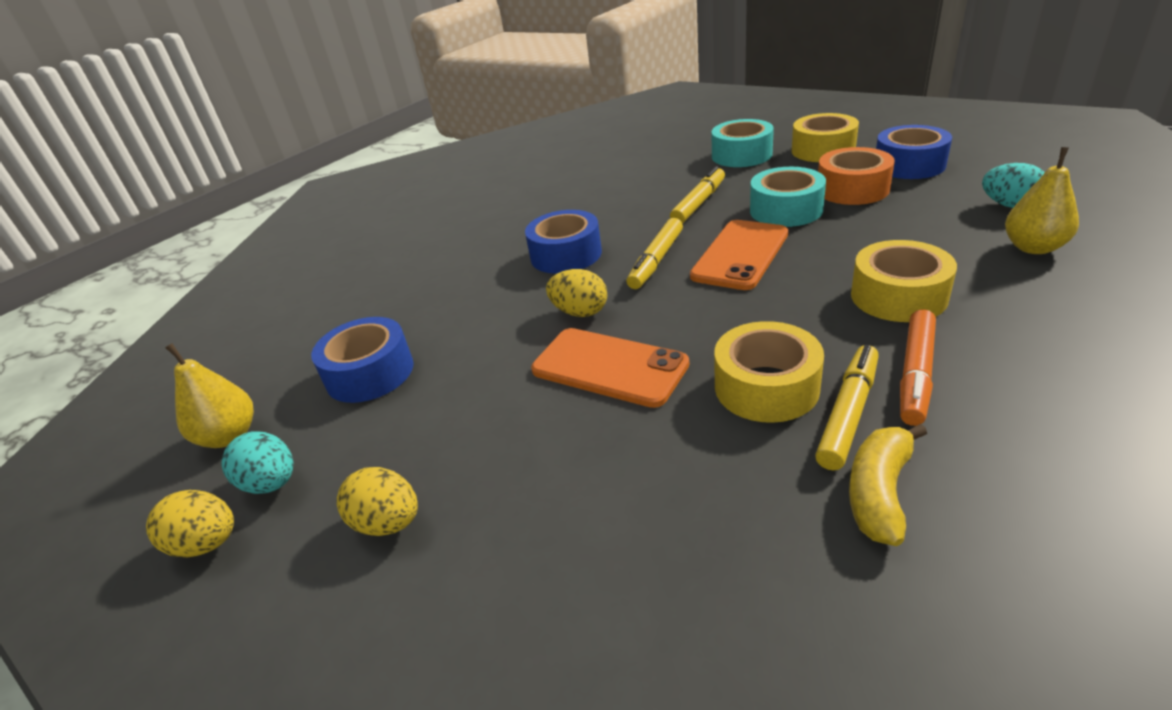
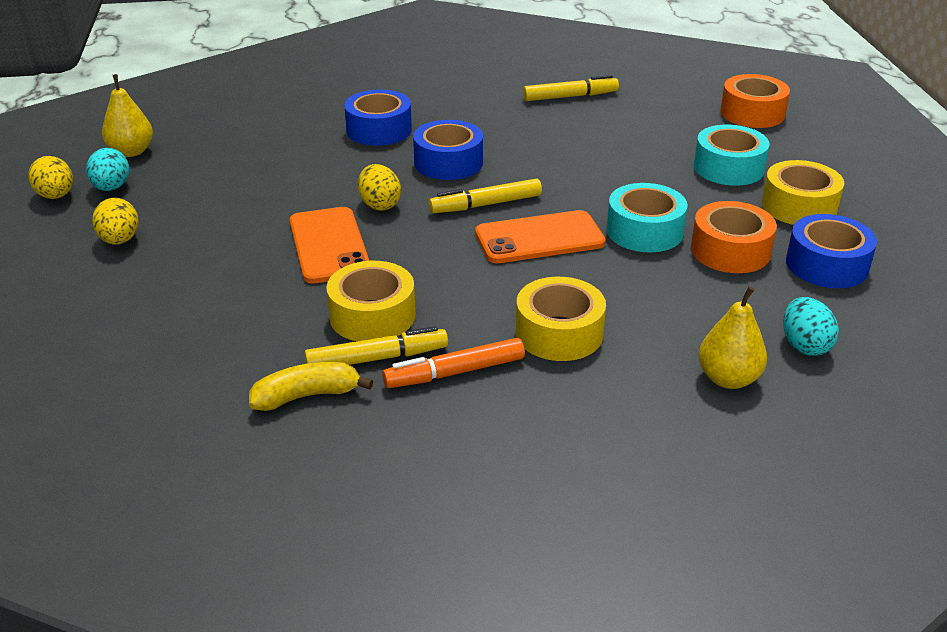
camera: 40 degrees right, 0 degrees up
(370, 373) = (230, 163): blue tape -> blue tape (379, 130)
(684, 126) = (752, 113): none -> orange tape
(698, 203) = (604, 184): yellow marker -> yellow marker (569, 96)

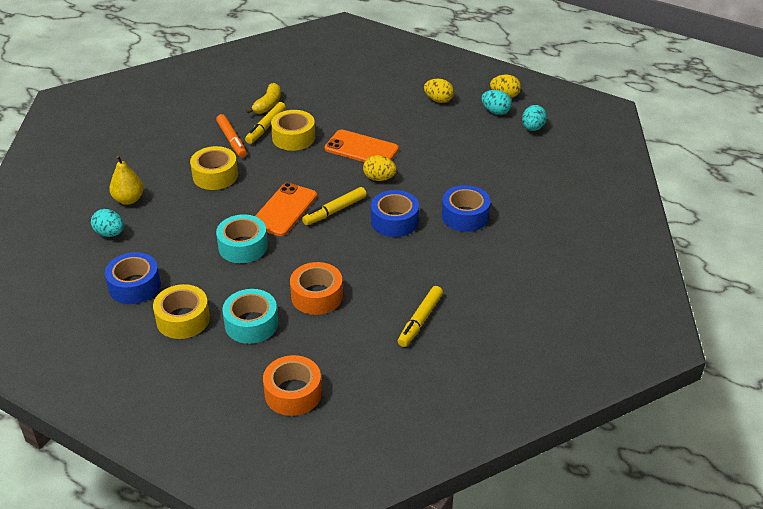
camera: 130 degrees right, 5 degrees up
(131, 152) = (532, 128): yellow pear -> turquoise egg
(455, 372) = (232, 140): orange marker -> orange marker turned 135 degrees clockwise
(486, 204) = (335, 210): yellow marker -> yellow marker turned 150 degrees counterclockwise
(730, 251) = (189, 263): orange tape -> orange tape (317, 296)

